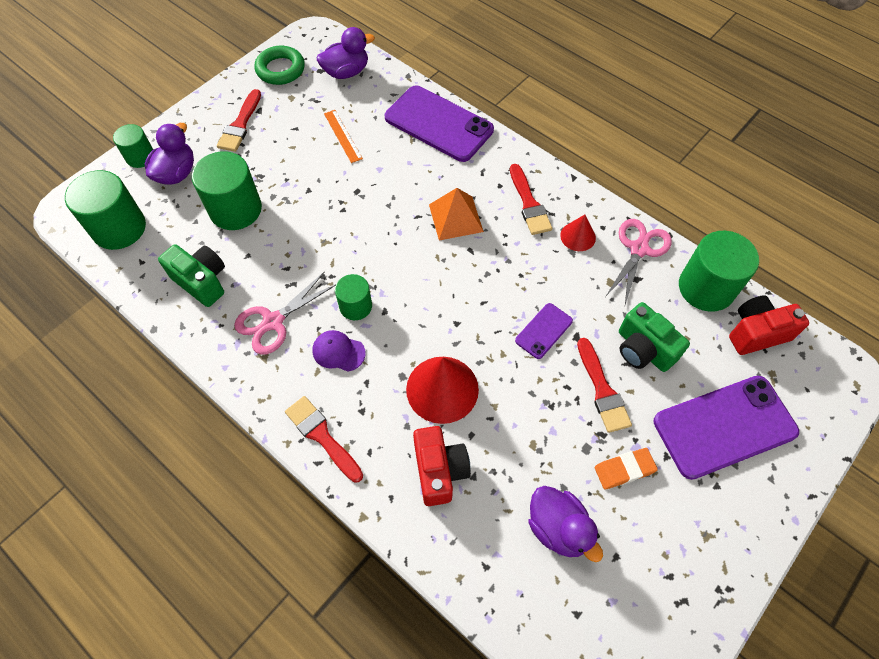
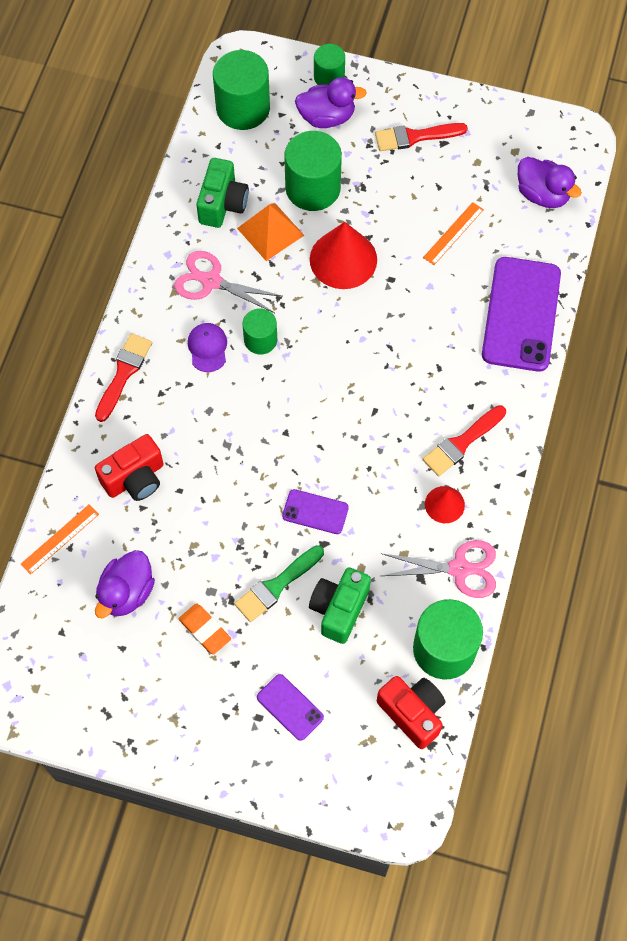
camera: 65 degrees right, 5 degrees up
(280, 69) = (509, 133): green ring -> none
(442, 389) = (212, 448): red cone -> red cone (343, 259)
(455, 218) = (406, 382): orange pyramid -> orange pyramid (270, 231)
(472, 573) = (60, 539): none -> orange ruler
(602, 390) = (276, 586): red brush -> green brush
(724, 426) = (290, 707): purple phone -> purple phone, size x0.48

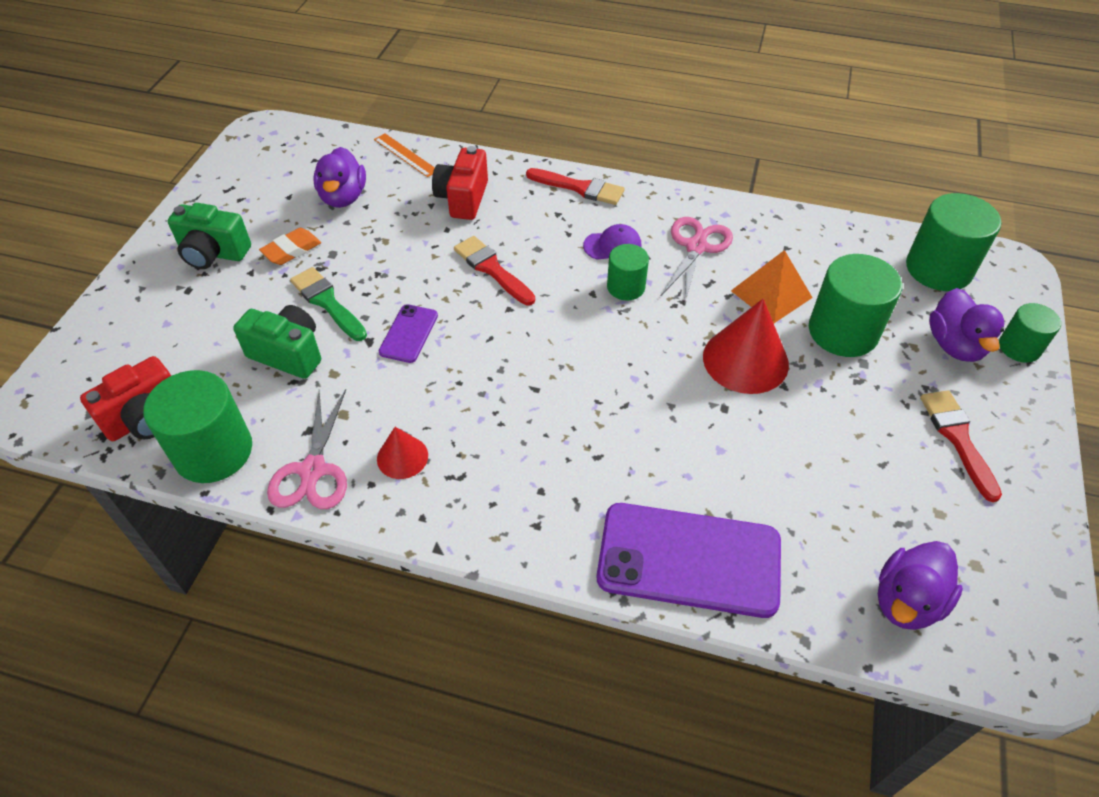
camera: 90 degrees right, 15 degrees down
(127, 592) = (343, 197): purple duck -> purple duck turned 120 degrees counterclockwise
(135, 478) = (463, 199): red camera -> red camera turned 45 degrees clockwise
(222, 204) = (799, 254): green camera -> green camera (213, 253)
(290, 707) = (190, 313): purple phone -> none
(453, 233) = (809, 479): orange ruler -> none
(462, 443) = (487, 478): red brush -> red brush (492, 269)

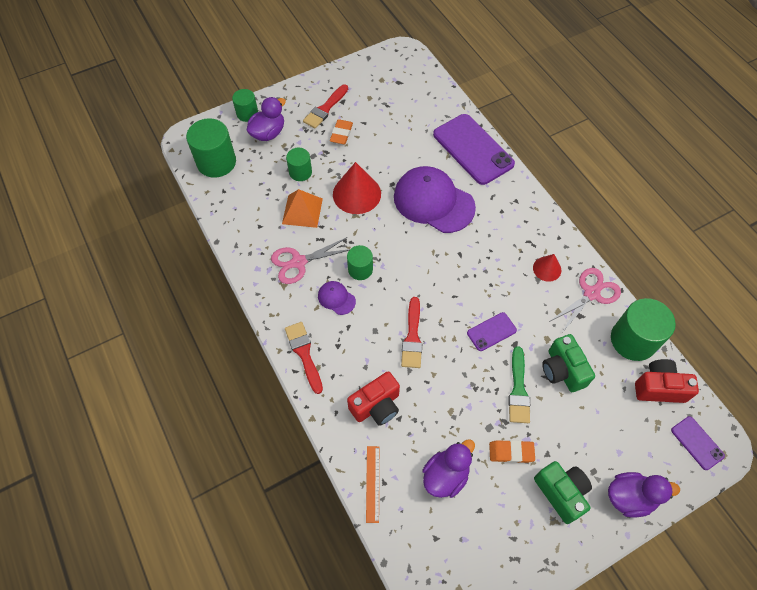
camera: 135 degrees left, 10 degrees up
(67, 392) = (697, 443): none -> purple phone
(644, 427) = (433, 202): none -> purple cap
(843, 331) = (300, 172): green cylinder -> green cylinder, size x0.58
(881, 420) = (341, 134): none -> orange eraser
(907, 601) = (417, 89): purple duck -> purple duck (630, 497)

